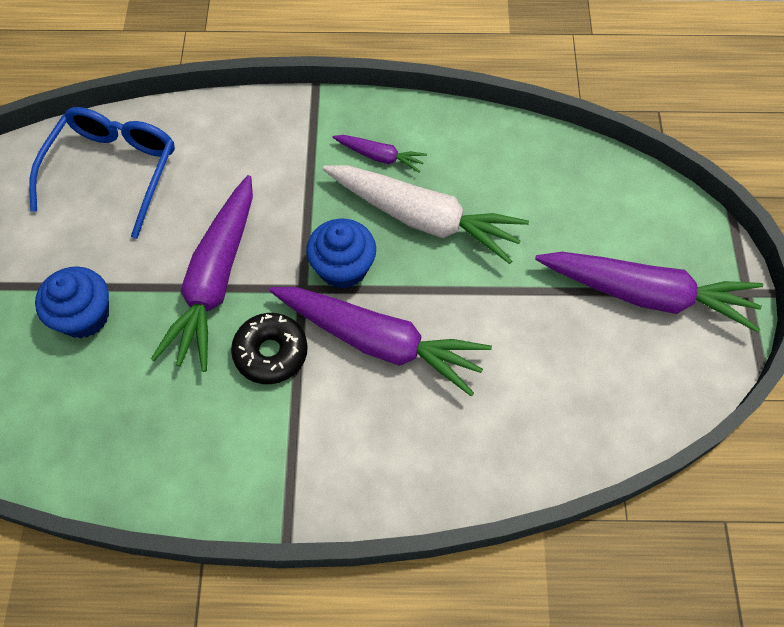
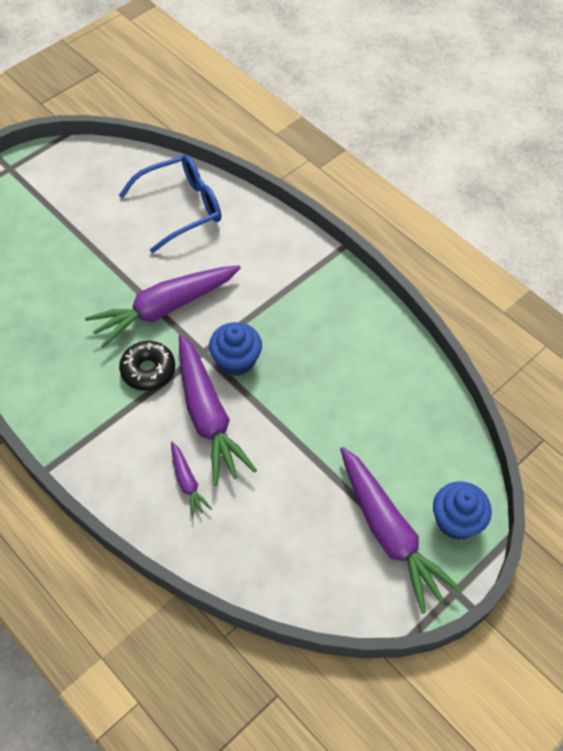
camera: 45 degrees right, 5 degrees down
(84, 316) = (85, 271): blue cupcake -> blue cupcake (456, 521)
(380, 157) = (329, 318): purple carrot -> purple carrot (187, 482)
(424, 219) = (312, 373): white carrot -> none

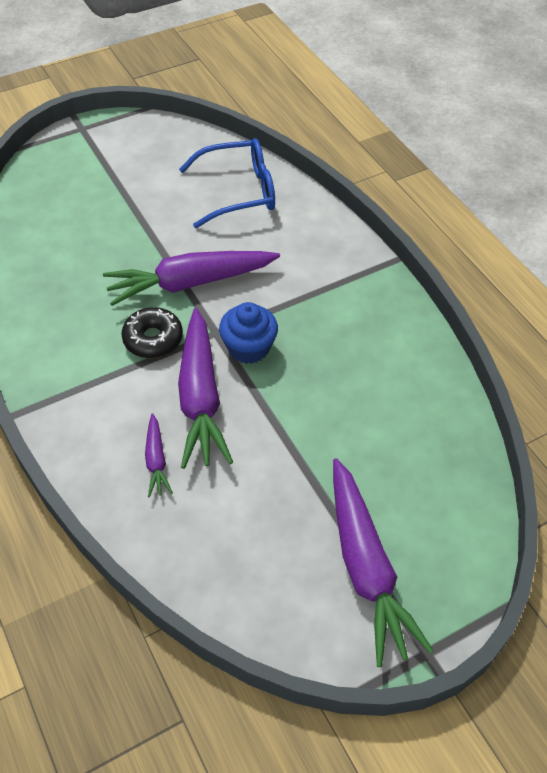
camera: 15 degrees right, 5 degrees down
(456, 521) = (449, 571): blue cupcake -> none

